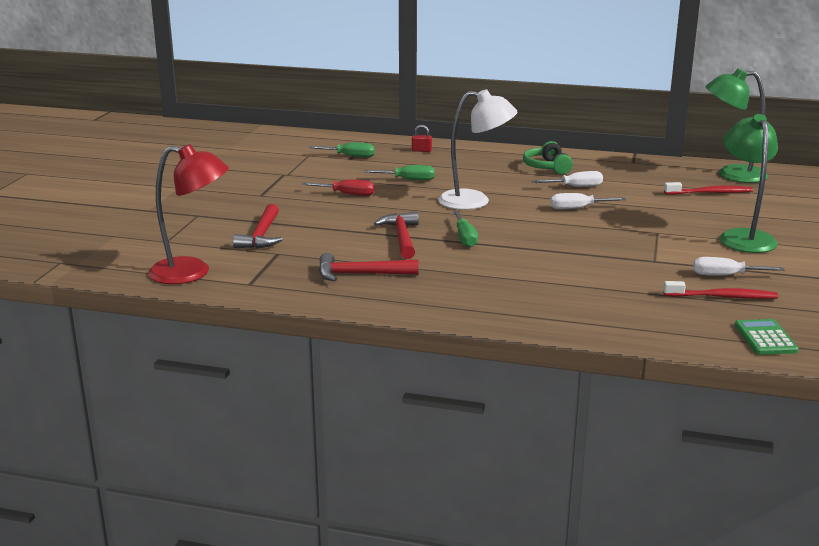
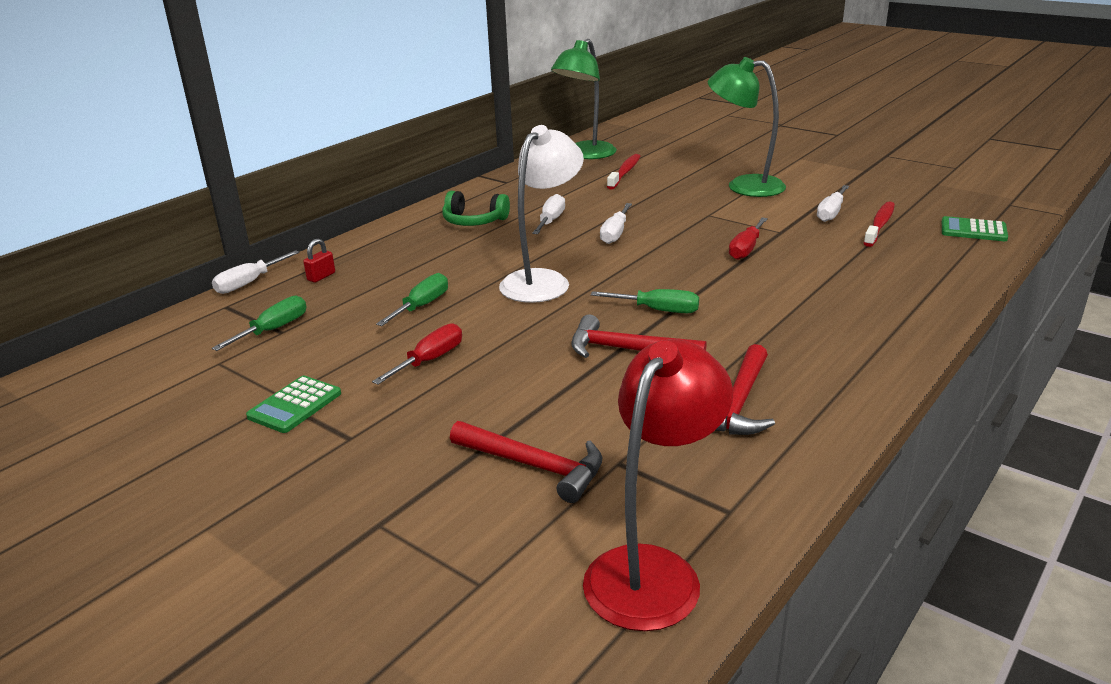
camera: 65 degrees left, 5 degrees up
(281, 178) = (295, 405): none -> green calculator
(397, 138) = (249, 283): none -> white screwdriver
(601, 252) = (746, 249): none -> red screwdriver

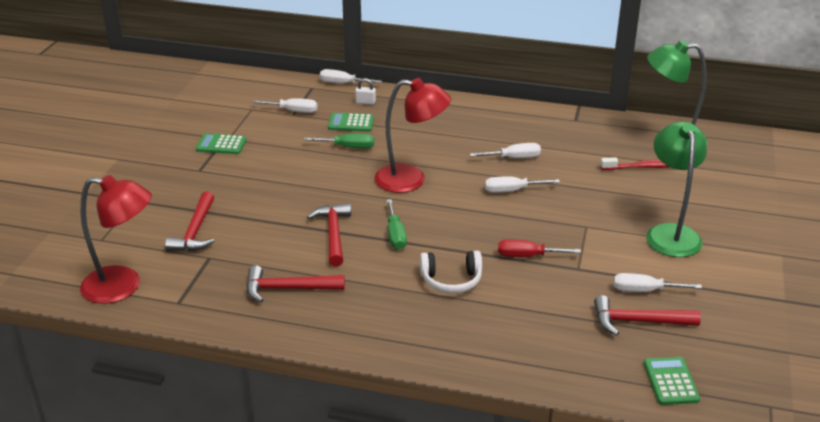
camera: 65 degrees right, 5 degrees up
(273, 330) = (293, 111): green screwdriver -> white screwdriver
(321, 277) = (365, 102): red padlock -> white padlock
(362, 294) = (351, 123): none -> green calculator
(430, 360) = (285, 169): red screwdriver -> none
(474, 221) = (488, 128): green headphones -> none
(543, 281) = (411, 180): white lamp -> red lamp
(772, 295) = (451, 280): none -> white headphones
(879, 225) = (638, 322): red toothbrush -> red hammer

